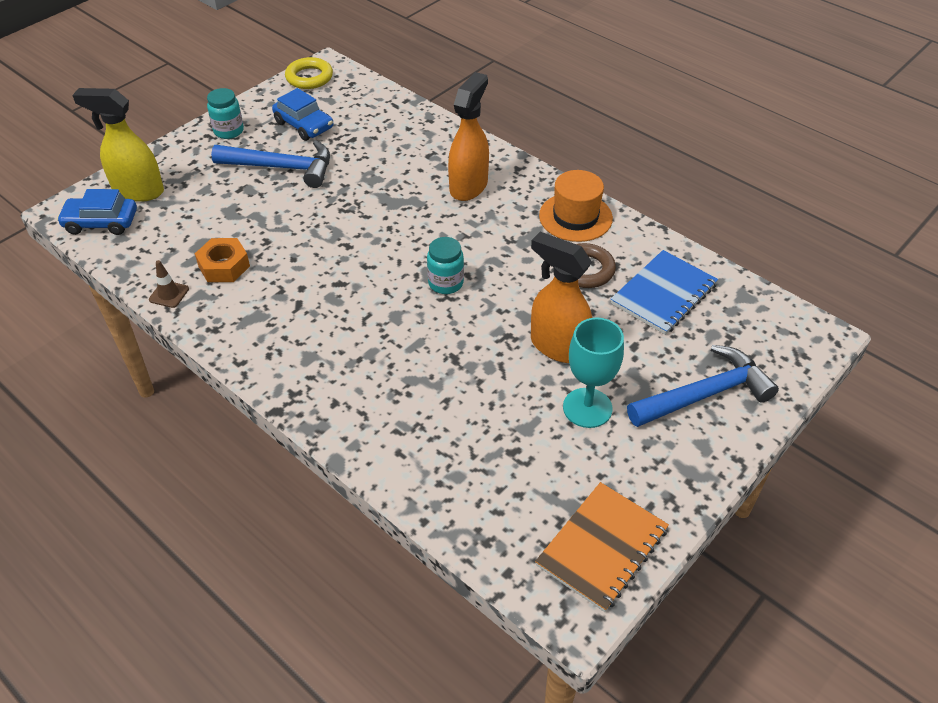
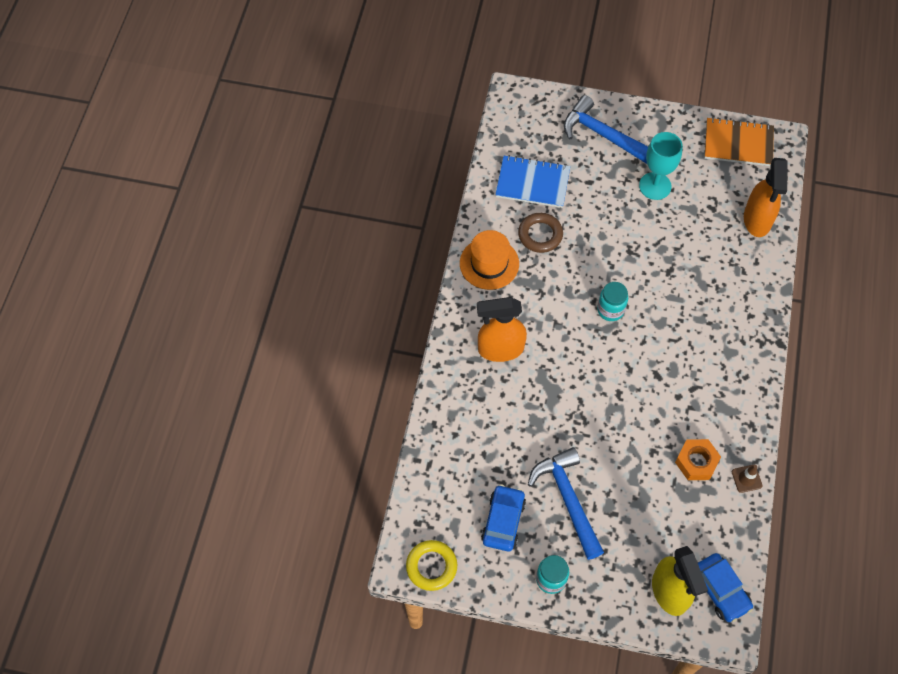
camera: 120 degrees left, 15 degrees up
(558, 346) = (619, 220): orange spray bottle -> orange spray bottle (757, 220)

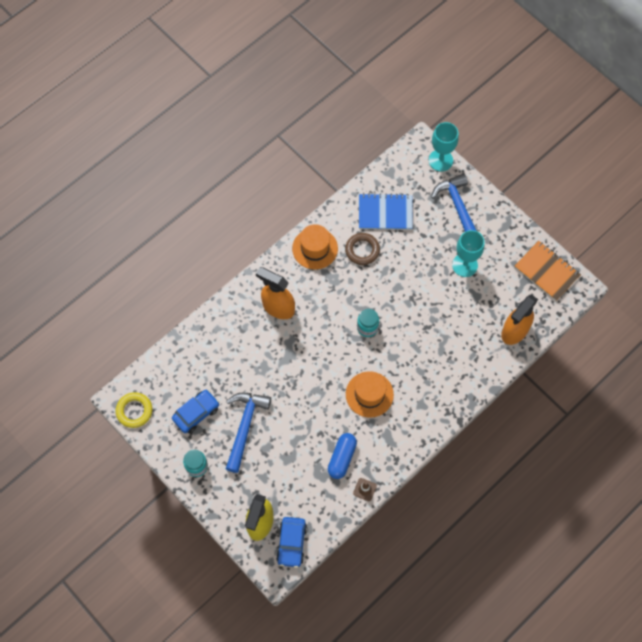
camera: 35 degrees right, 5 degrees up
(532, 183) = (385, 213): blue notebook -> blue notebook turned 45 degrees counterclockwise
(545, 98) = (440, 160): none -> turquoise goblet
(669, 377) = (369, 394): none -> orange hat
(696, 462) = (342, 458): orange nut -> blue capsule

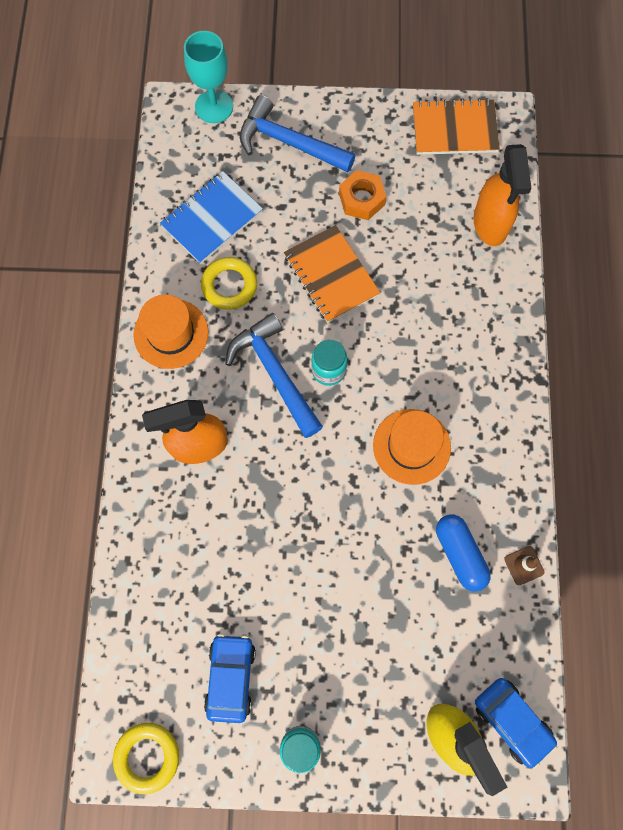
camera: 45 degrees left, 5 degrees up
(244, 427) = (308, 633): blue hammer -> blue hammer (275, 374)
(362, 250) = (229, 285): brown ring -> yellow ring
(413, 287) = (331, 275): none -> orange notebook
(464, 265) = (361, 199): turquoise goblet -> orange nut

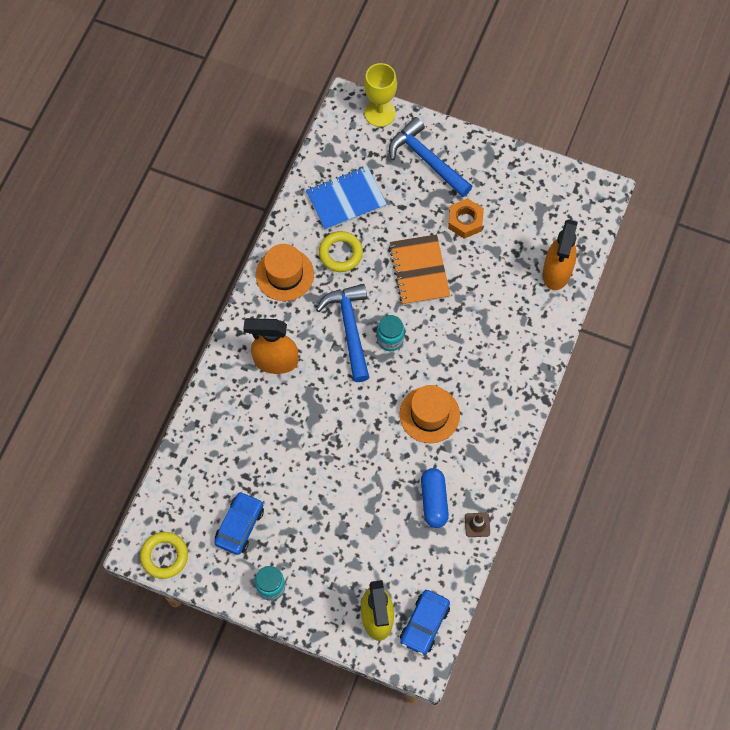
camera: 20 degrees right, 5 degrees down
(214, 106) = (380, 113): turquoise goblet -> yellow goblet
(454, 129) = (559, 190): orange notebook -> none
(512, 721) = (424, 624): blue car -> blue car turned 45 degrees clockwise

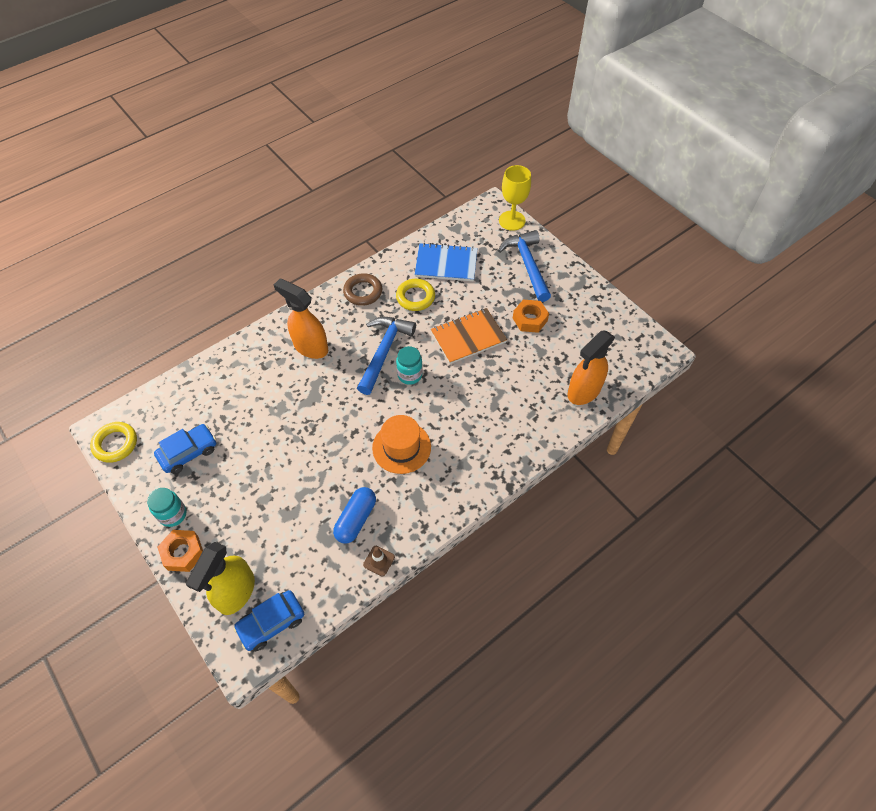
camera: 30 degrees right, 10 degrees down
(284, 274) = (363, 292): orange hat -> brown ring
(306, 613) = (183, 553): none -> orange nut
(419, 271) = (468, 337): orange notebook -> orange notebook turned 45 degrees clockwise

